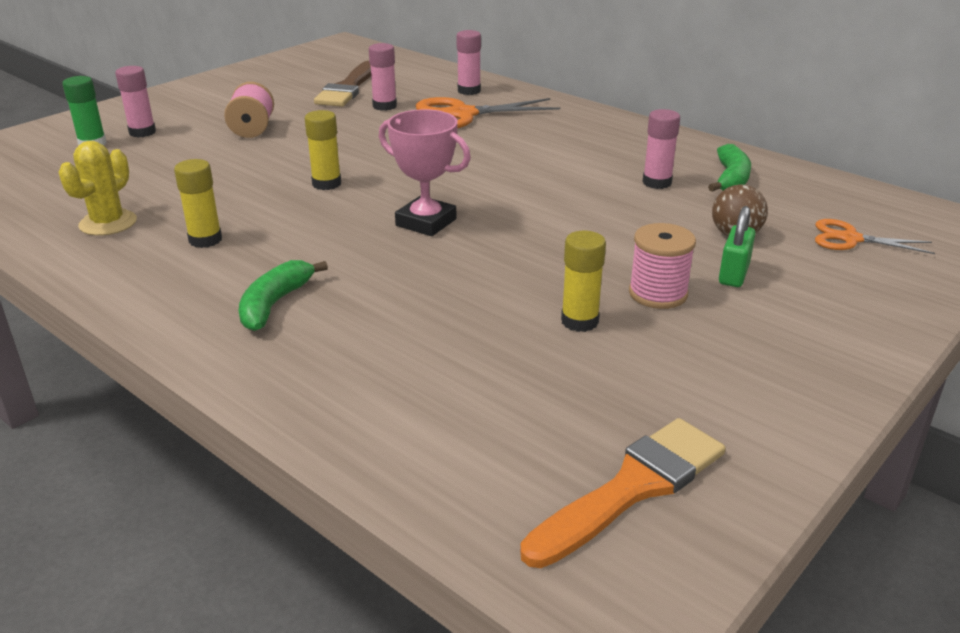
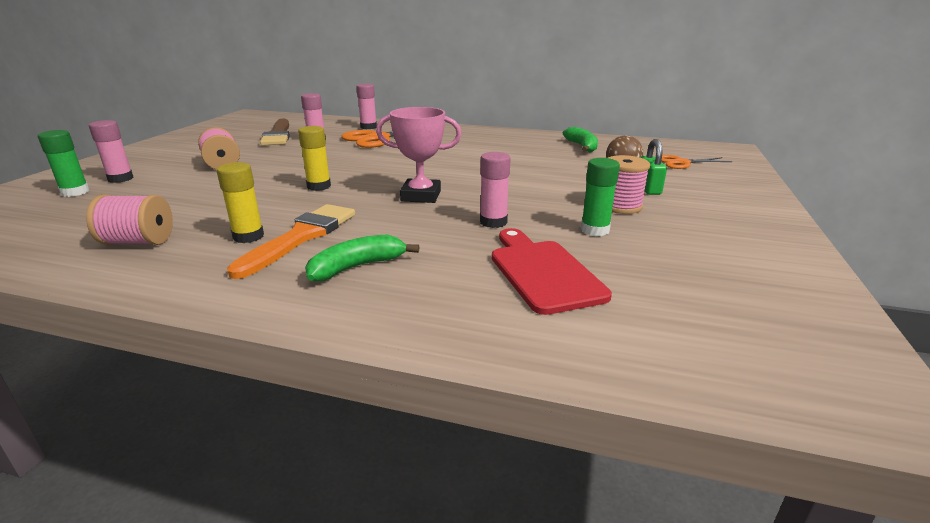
camera: 25 degrees left, 5 degrees down
(108, 223) = (138, 242): yellow cactus -> pink spool
(274, 304) = (357, 267): green banana -> green banana turned 60 degrees clockwise
(454, 361) = (543, 272): none -> red cutting board
(579, 321) = (595, 230): yellow glue stick -> green glue stick
(632, 488) = (764, 319): orange brush -> orange brush (301, 237)
(657, 182) = (543, 154): pink glue stick -> pink glue stick (493, 222)

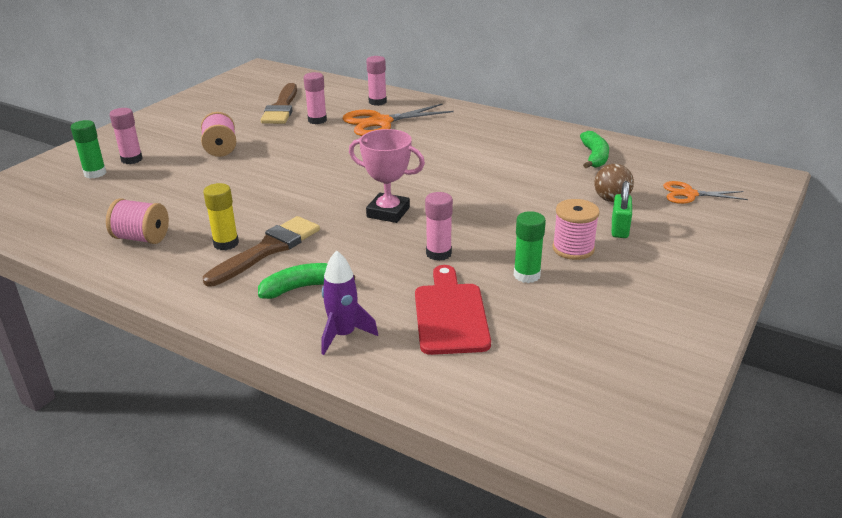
camera: 15 degrees right, 5 degrees up
(301, 237) = (268, 249): orange brush -> brown brush
(319, 186) = (300, 189): yellow glue stick -> none
(431, 308) = (343, 335): none -> purple rocket

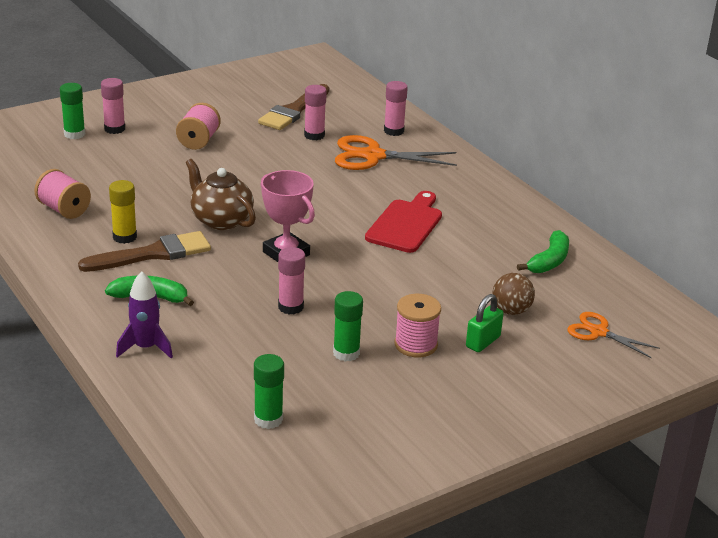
camera: 25 degrees right, 0 degrees up
(303, 203) = (221, 220): none -> brown teapot
(450, 314) = (245, 362): red cutting board -> red cutting board (406, 224)
(526, 358) = (268, 419): none -> green glue stick

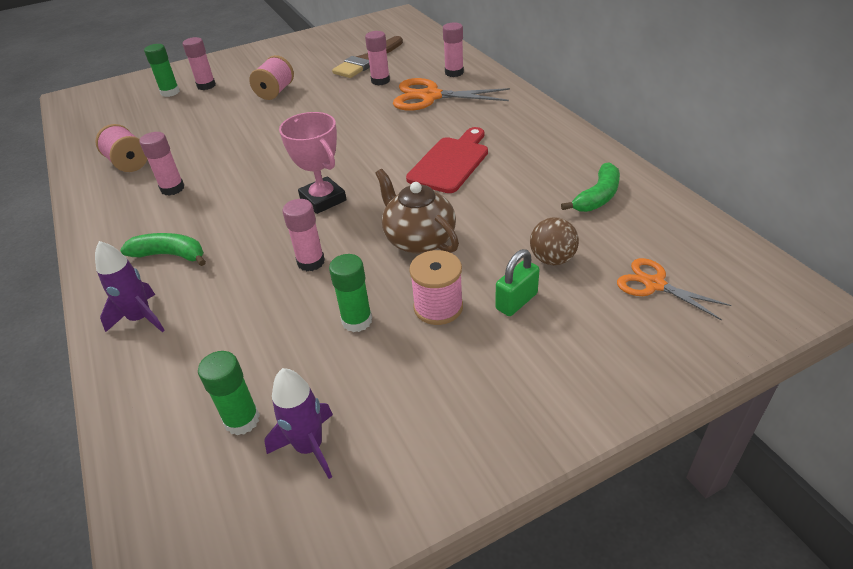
camera: 10 degrees right, 10 degrees up
(124, 237) = (172, 188): yellow glue stick -> pink glue stick
(153, 254) = (192, 205): brown brush -> none
(221, 220) = (270, 167): brown teapot -> brown teapot (419, 240)
(330, 436) = (309, 447): none -> purple rocket

